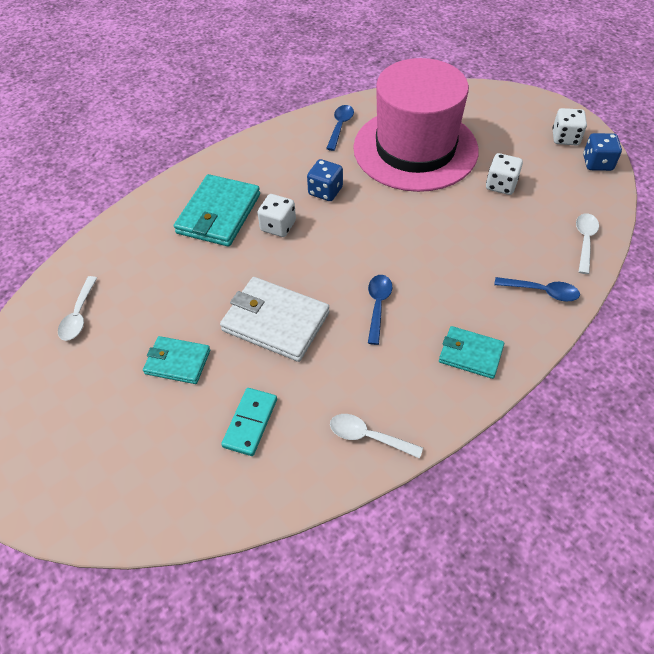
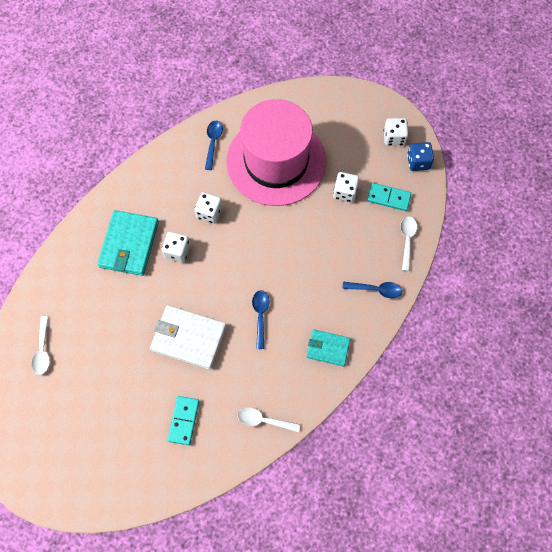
camera: 10 degrees left, 15 degrees up
(177, 362) = (124, 380): turquoise wallet -> none
(325, 191) = (209, 213): blue dice -> white dice
(559, 195) = (388, 198): none -> turquoise domino

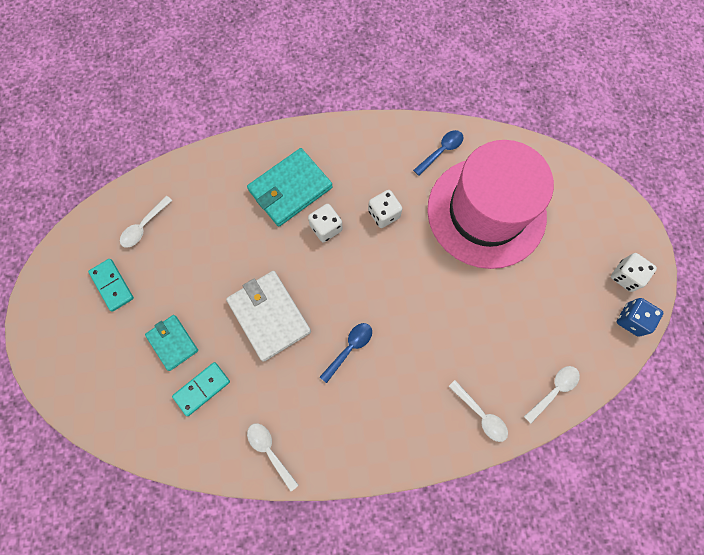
camera: 40 degrees right, 5 degrees up
(328, 348) = (386, 433): turquoise wallet -> turquoise wallet (173, 342)
(345, 192) = (529, 293): white dice -> none
(376, 290) = (481, 414): blue spoon -> white spoon
(388, 198) = (570, 332): turquoise domino -> turquoise domino (112, 285)

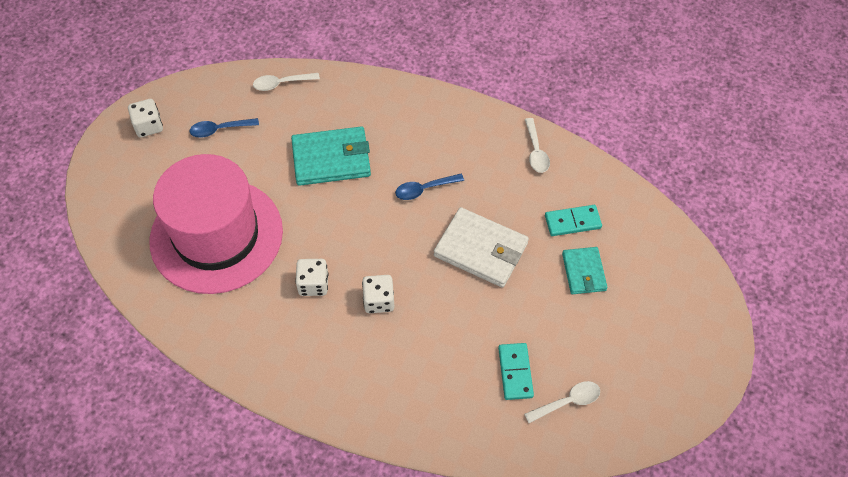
camera: 150 degrees left, 15 degrees down
(112, 285) = (624, 356): turquoise domino -> turquoise domino (515, 372)
(269, 316) = (481, 250): white wallet -> white wallet turned 60 degrees counterclockwise
(290, 189) = (390, 360): turquoise wallet -> turquoise wallet (331, 159)
(441, 151) = (208, 316): blue spoon -> blue spoon (219, 129)
(481, 414) = (351, 96): white spoon -> none
(631, 320) = (176, 96): blue dice -> none

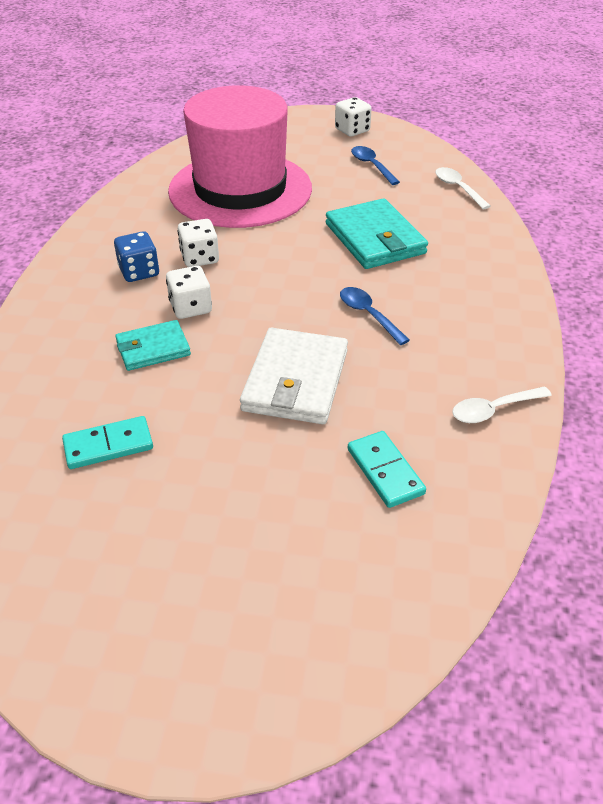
camera: 75 degrees right, 15 degrees down
(317, 332) = (139, 272): none -> blue dice
(567, 402) = (66, 511): white spoon -> none
(583, 272) = (297, 498): turquoise wallet -> turquoise wallet (153, 348)

